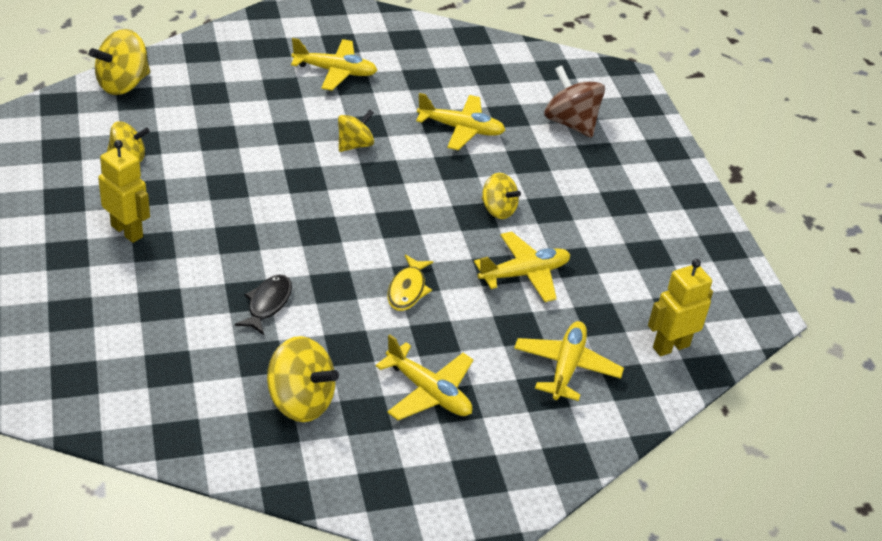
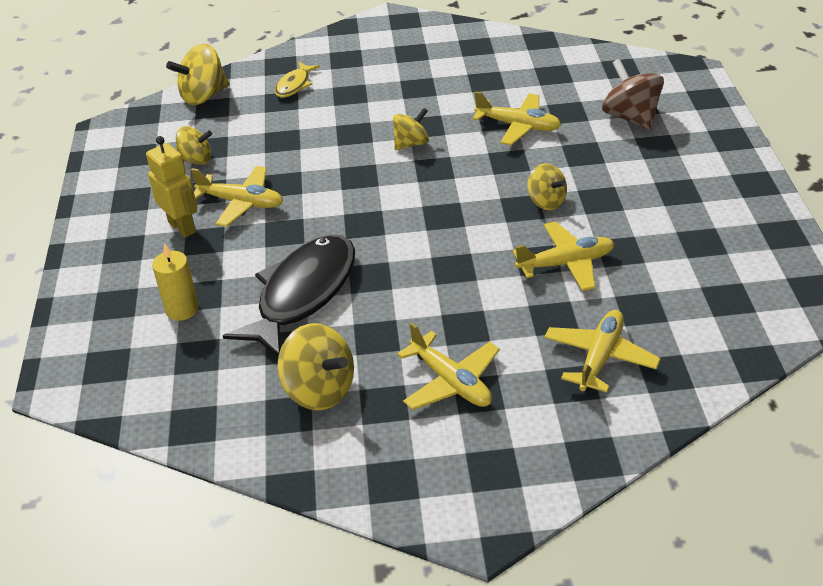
camera: 15 degrees right, 0 degrees up
(144, 319) = (182, 309): none -> yellow candle
(268, 304) = (303, 294): black fish -> black fish, size x2.12
(335, 71) = (402, 78): yellow plane -> yellow plane (241, 203)
(407, 290) = (443, 280): yellow fish -> yellow fish (294, 85)
(670, 346) = (716, 337): yellow robot -> none

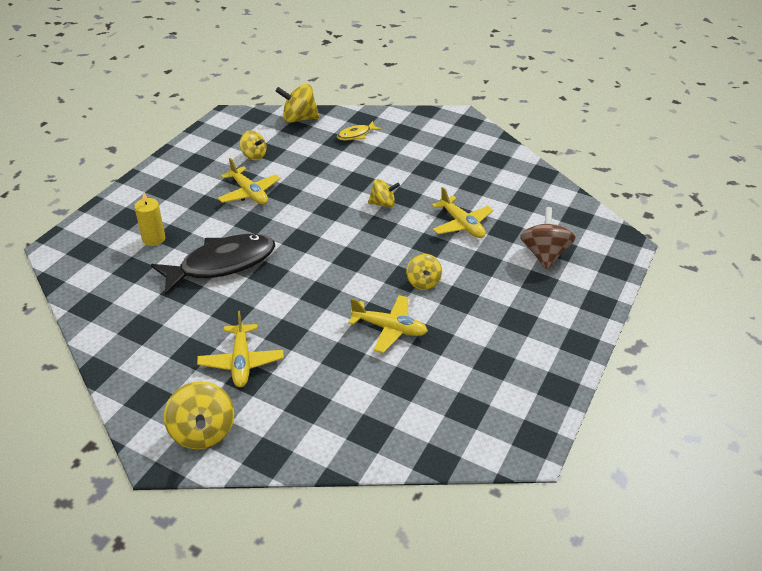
camera: 30 degrees right, 0 degrees up
(182, 227) = (204, 191): yellow robot -> none
(319, 390) = (169, 324): yellow spinning top -> yellow spinning top (203, 431)
(600, 358) = (341, 399): yellow plane -> none

